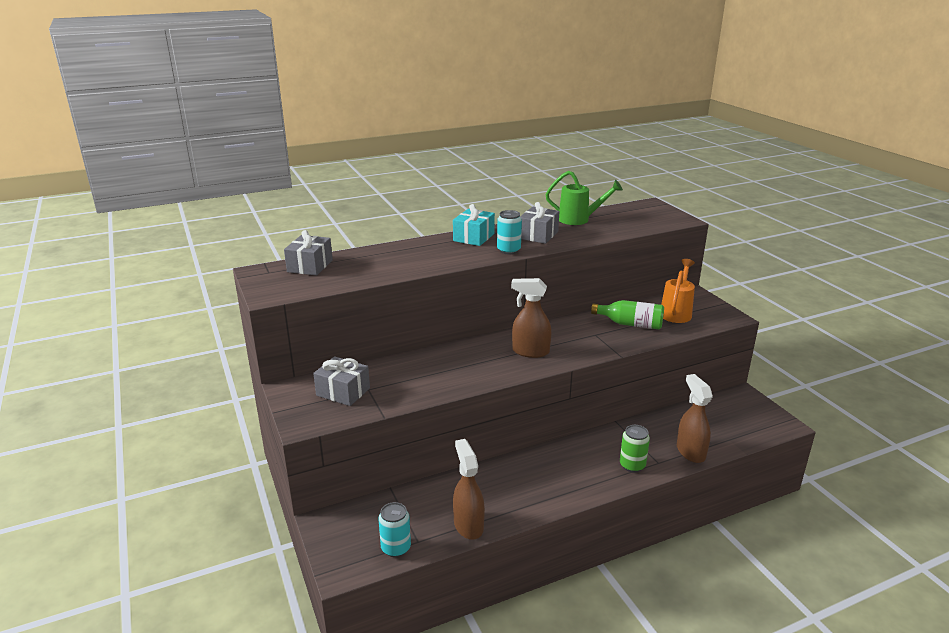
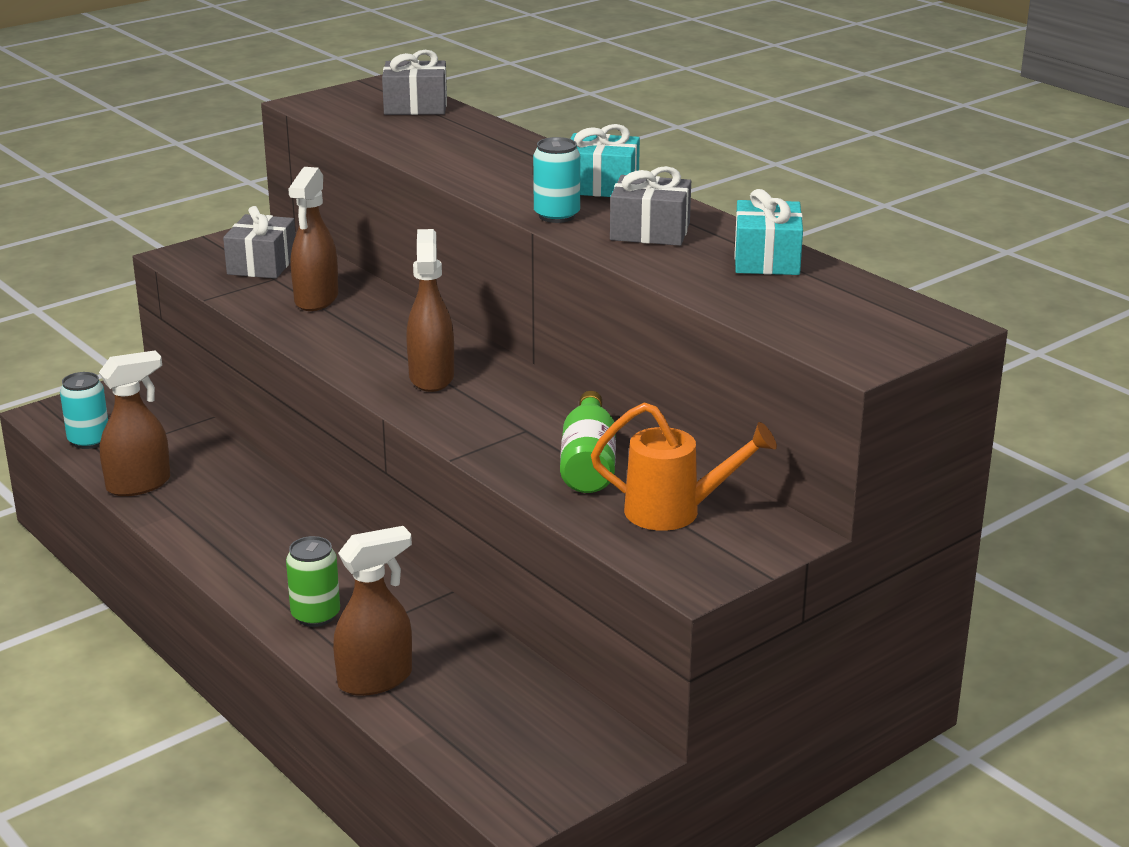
camera: 75 degrees right, 0 degrees up
(411, 377) = (316, 300): none -> brown spray bottle
(579, 220) = (766, 259): green watering can -> turquoise gift

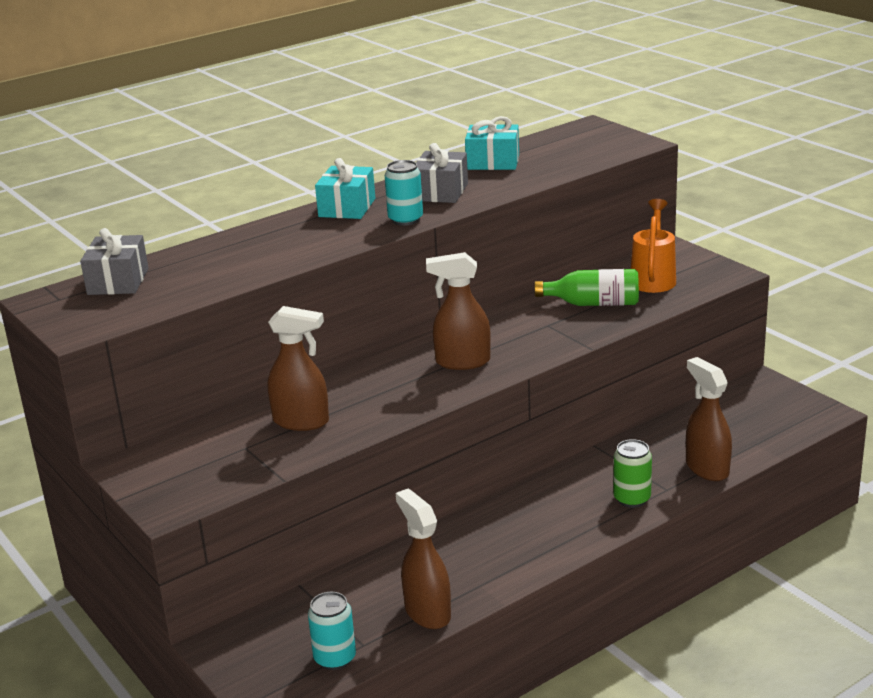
camera: 85 degrees left, 0 degrees up
(262, 264) = (209, 456): grey gift -> none

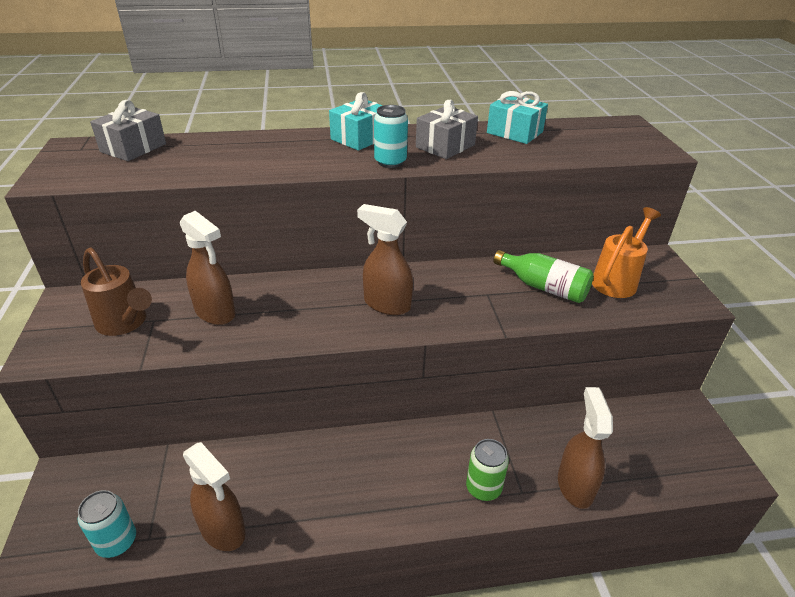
camera: 25 degrees right, 10 degrees up
(220, 459) = (125, 323): none -> brown watering can
(427, 612) = (223, 530): brown spray bottle -> brown spray bottle turned 135 degrees clockwise

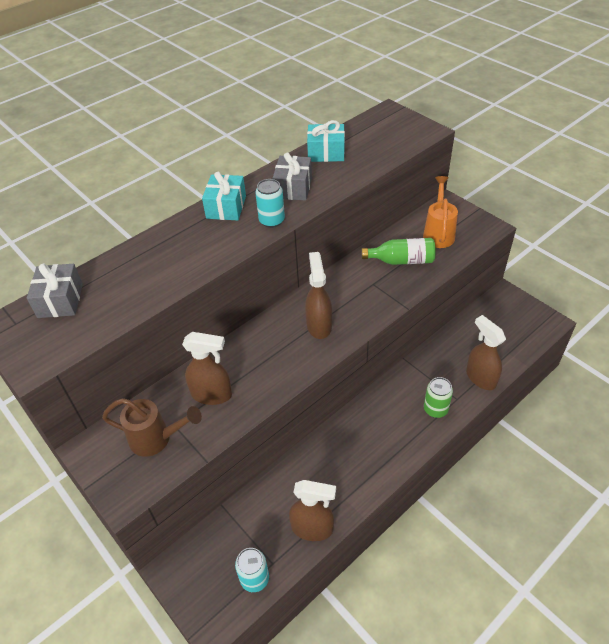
camera: 30 degrees left, 10 degrees up
(386, 304) = (319, 325): brown spray bottle -> brown spray bottle turned 90 degrees clockwise

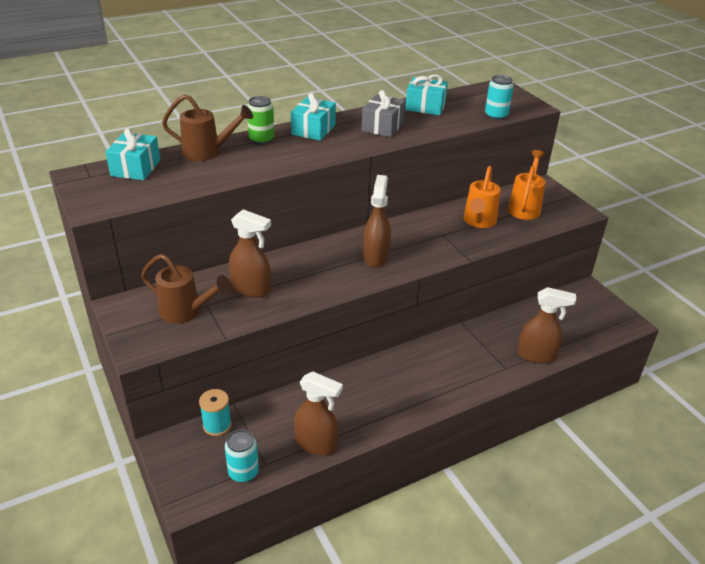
camera: 10 degrees right, 10 degrees down
(60, 300) = (136, 168): grey gift -> turquoise gift
(129, 262) = (208, 152): none -> brown watering can
(213, 533) = (217, 425): none -> turquoise spool
(272, 221) = (352, 146): turquoise can -> turquoise can (496, 116)
(402, 260) = (478, 222): green bottle -> orange watering can
(435, 409) = (479, 372): green can -> green can (261, 139)
(480, 378) = (537, 355): brown spray bottle -> brown spray bottle turned 120 degrees clockwise

